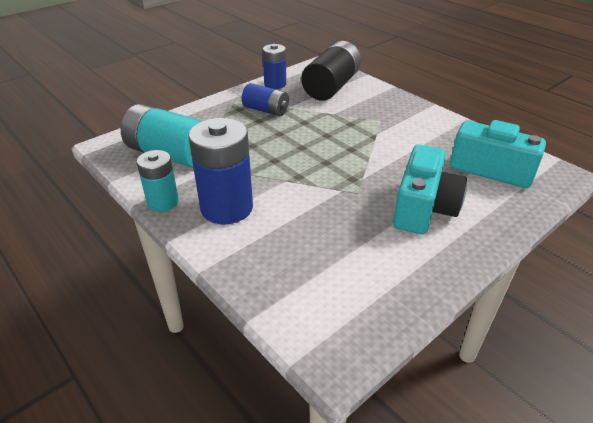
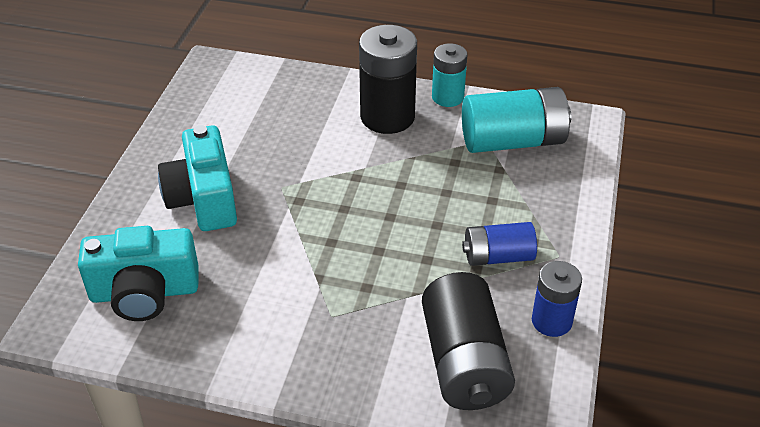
camera: 145 degrees right, 5 degrees up
(227, 208) = (387, 117): blue battery -> black battery

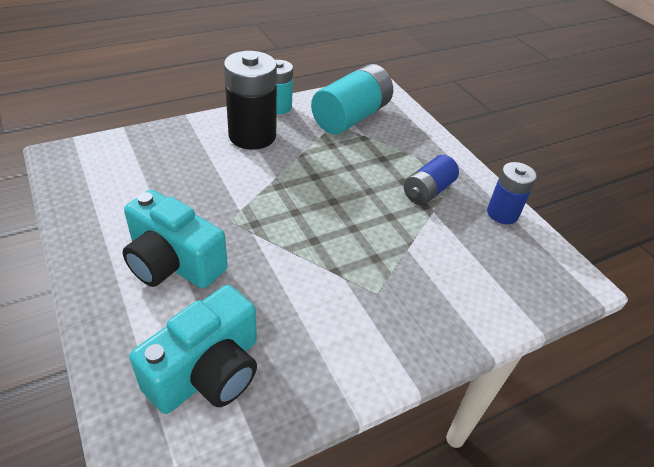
camera: 45 degrees left, 0 degrees up
(464, 362) = (491, 269): black battery -> none

